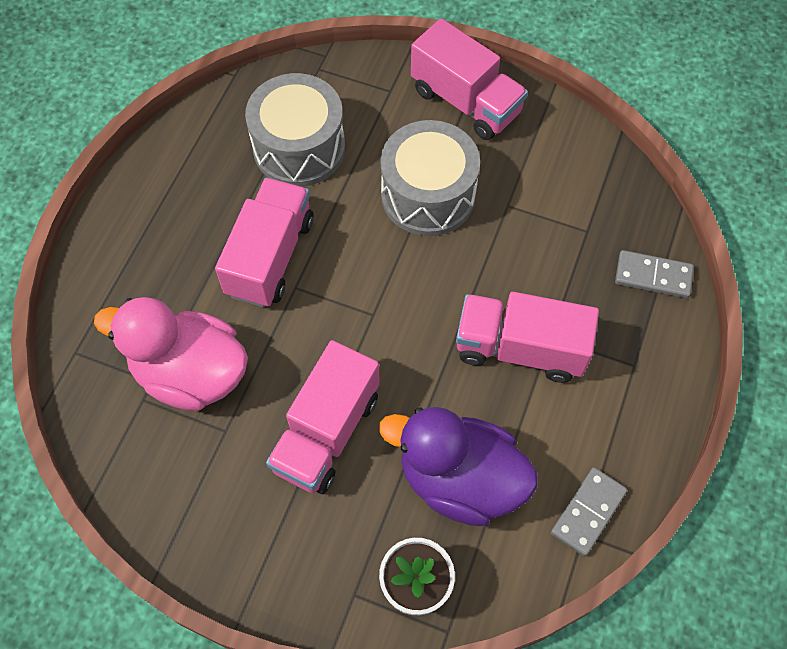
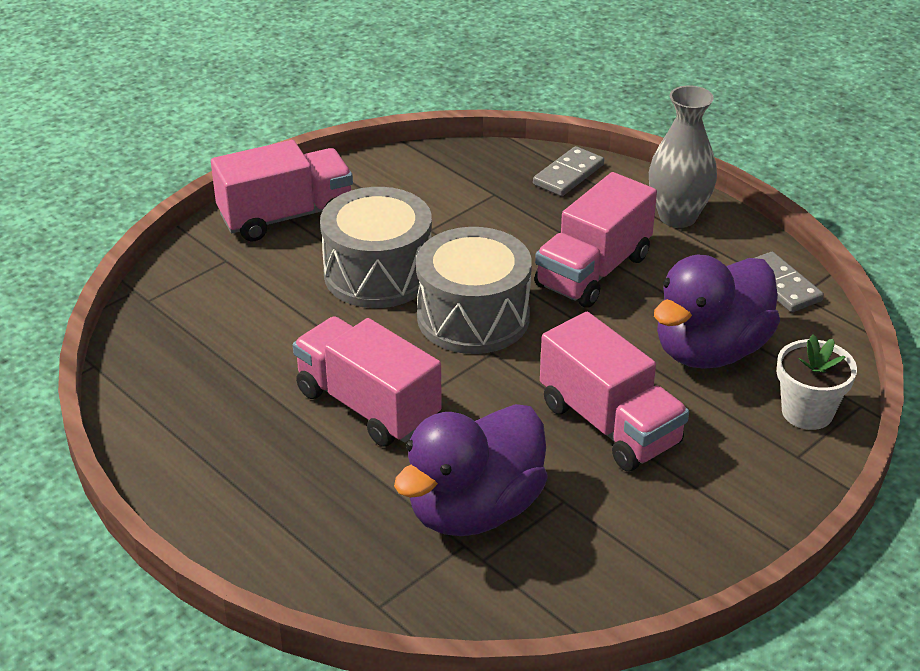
camera: 65 degrees left, 25 degrees down
(190, 373) = (474, 510): pink duck -> purple duck
(299, 148) = (242, 344): grey drum -> grey drum (473, 317)
(643, 389) = (677, 217): none -> grey vase

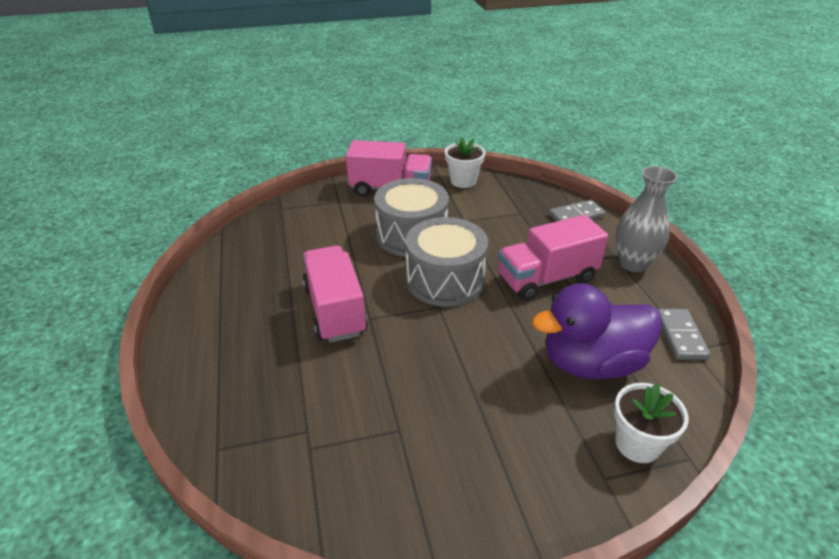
camera: 30 degrees right, 0 degrees up
(380, 171) = (463, 181): none -> white flower pot
(474, 510) = (335, 408): purple duck -> none
(609, 424) = (476, 387): pink truck -> none

